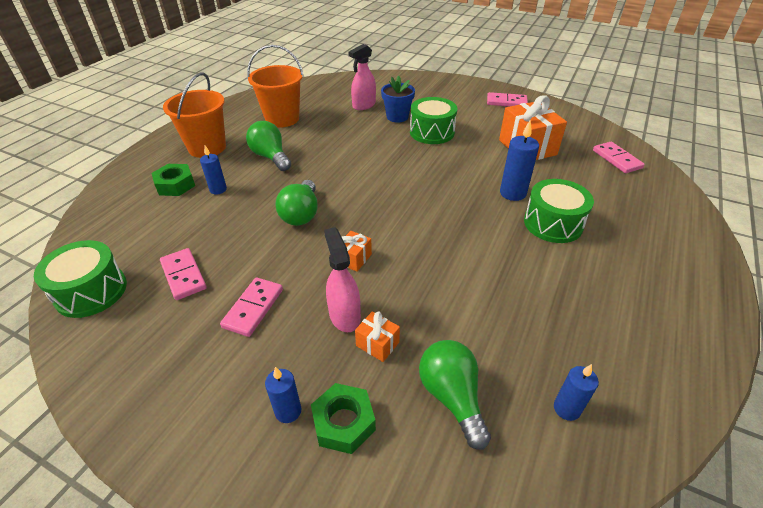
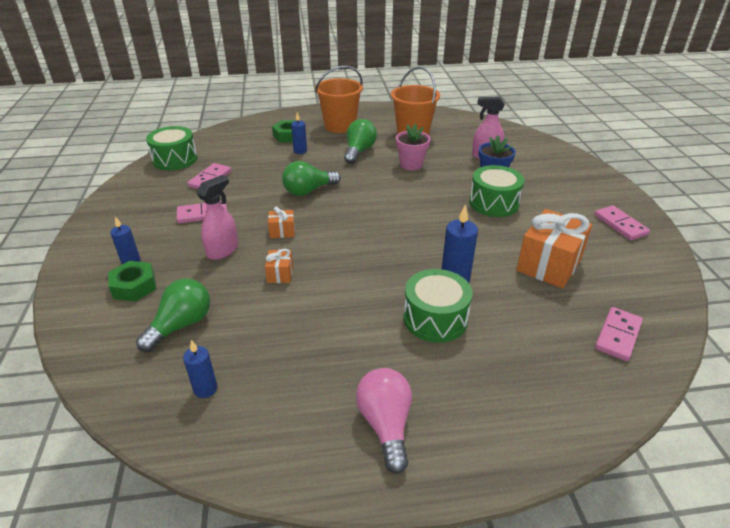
camera: 55 degrees right, 5 degrees down
(331, 141) = (411, 165): none -> pink flower pot
(377, 344) = (207, 274): orange gift -> orange gift (280, 274)
(660, 301) = (385, 424): none -> pink light bulb

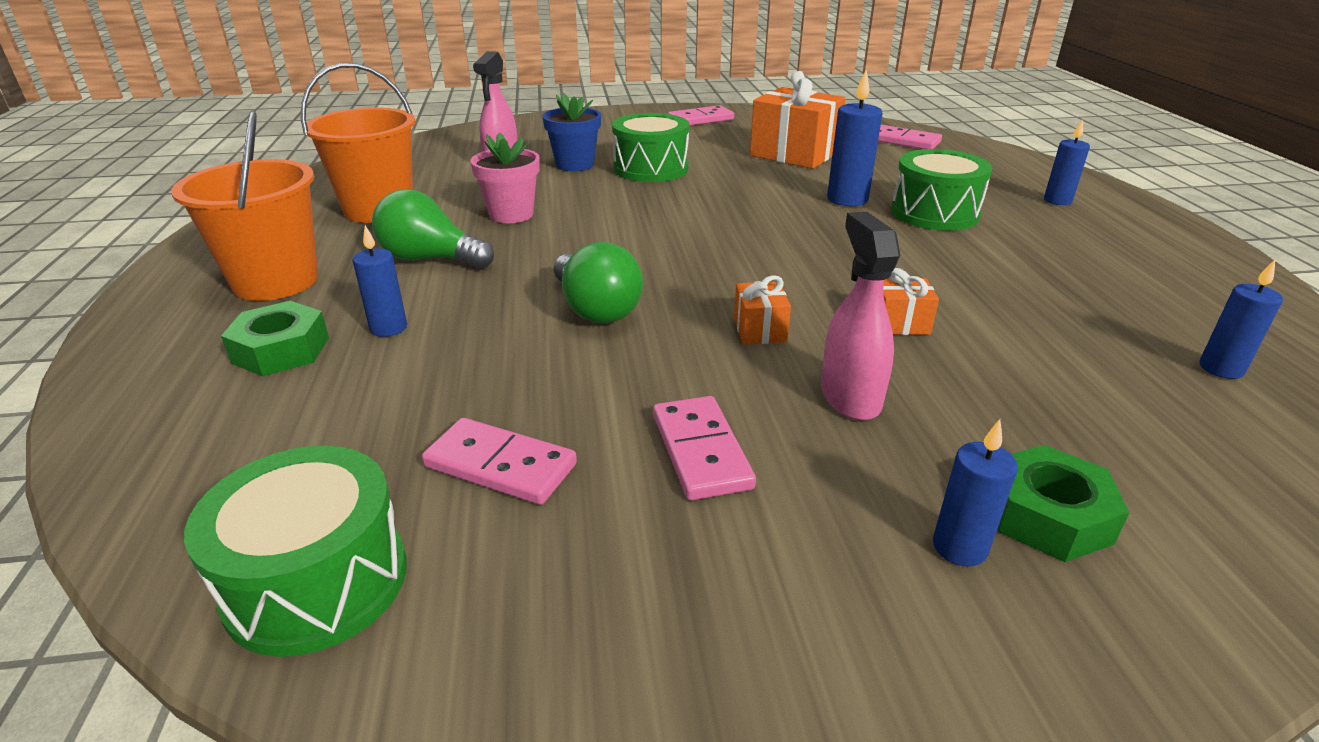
camera: 90 degrees left, 5 degrees down
(181, 325) = (1110, 417): green light bulb -> none
(223, 250) = (850, 397): pink spray bottle -> pink spray bottle turned 45 degrees clockwise
(385, 424) = (1135, 243): pink light bulb -> none
(476, 404) = (1057, 201): none -> blue candle

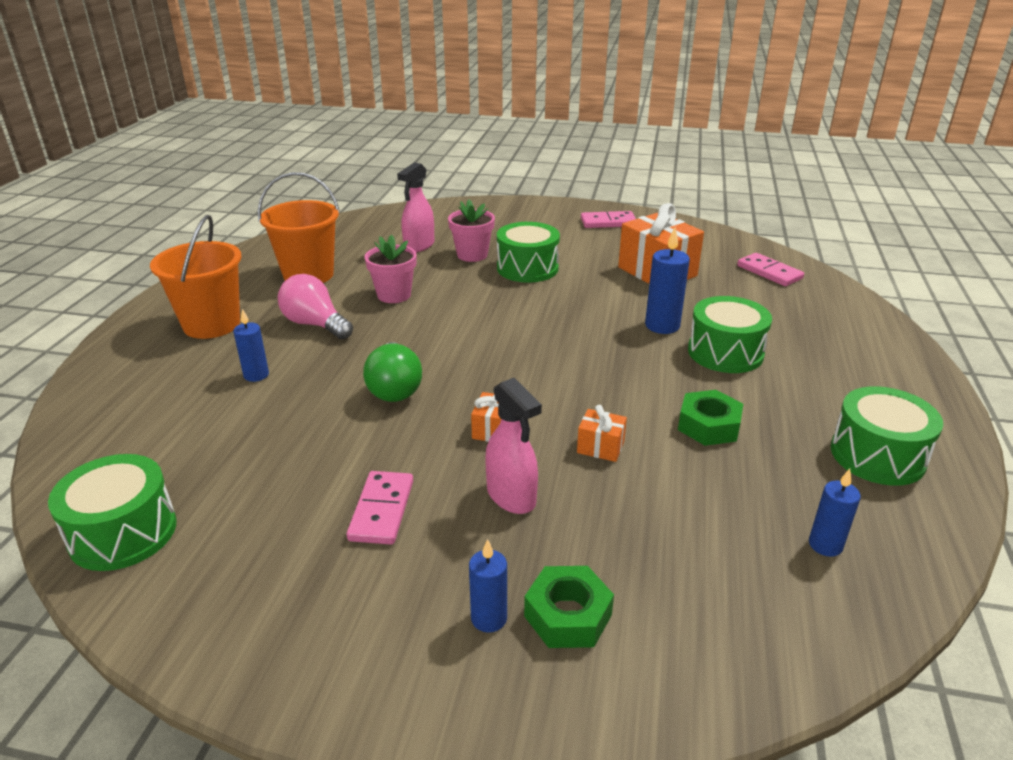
camera: 20 degrees right, 0 degrees up
(281, 350) = (186, 378): green nut -> green nut (708, 426)
(430, 259) = (315, 324): green light bulb -> pink light bulb
(500, 466) = (258, 489): pink domino -> none
(575, 164) = (472, 255): blue flower pot -> pink flower pot
(850, 397) = (511, 497): pink spray bottle -> pink spray bottle turned 135 degrees clockwise
(1057, 201) = (852, 360): blue candle -> none
(1172, 277) = (877, 455): none -> green drum

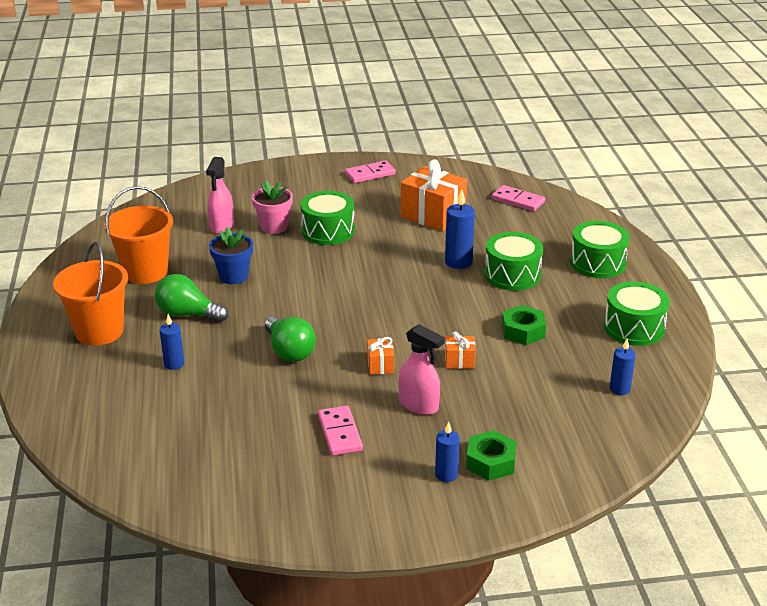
camera: 20 degrees left, 0 degrees up
(123, 532) = (174, 487): green drum -> green drum (597, 263)
(315, 324) = (187, 314): pink light bulb -> green light bulb
(394, 295) = (233, 276): pink flower pot -> blue flower pot

